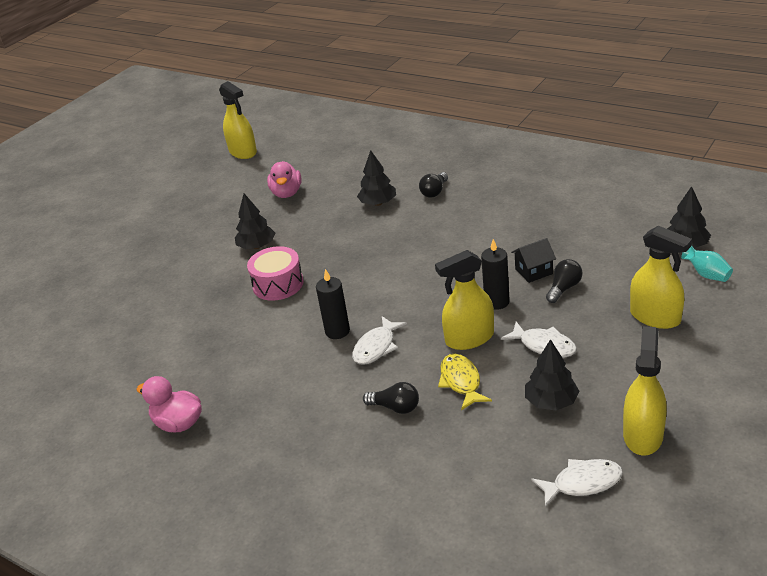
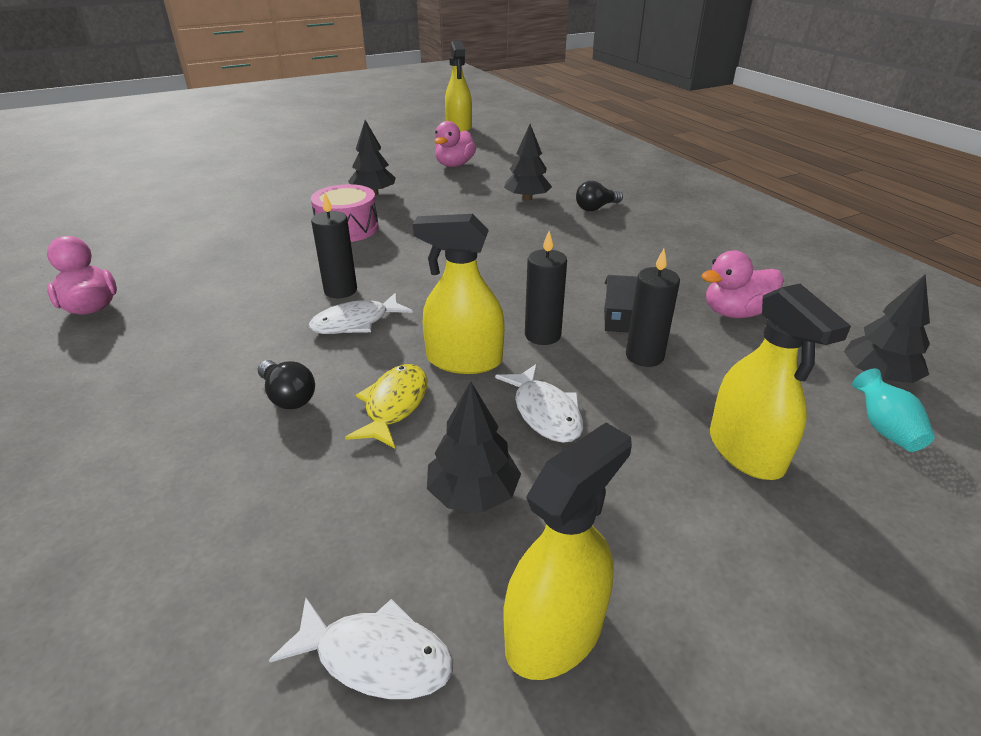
camera: 25 degrees right, 0 degrees up
(564, 288) = (644, 356): black light bulb -> black candle
(588, 237) = (735, 313): none -> pink duck

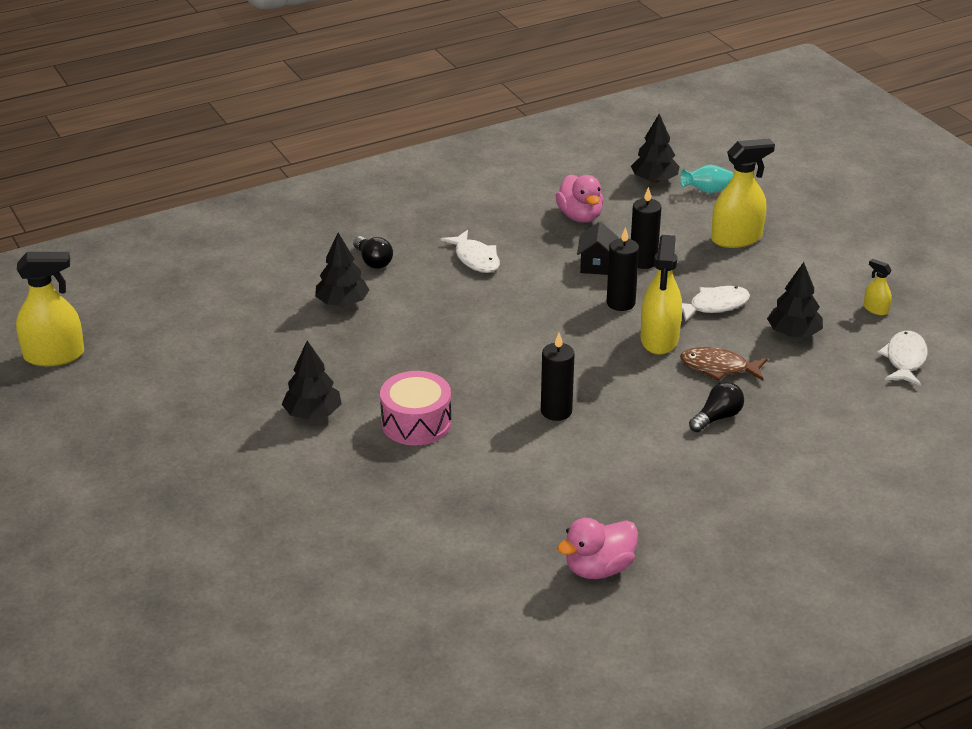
camera: 90 degrees left, 0 degrees up
(356, 322) = (611, 396): white fish -> white fish (475, 259)
(394, 405) = (718, 368): yellow fish -> brown fish
(454, 165) = (220, 355): pink duck -> none
(555, 633) = (875, 309): yellow spray bottle -> yellow spray bottle, size x0.48

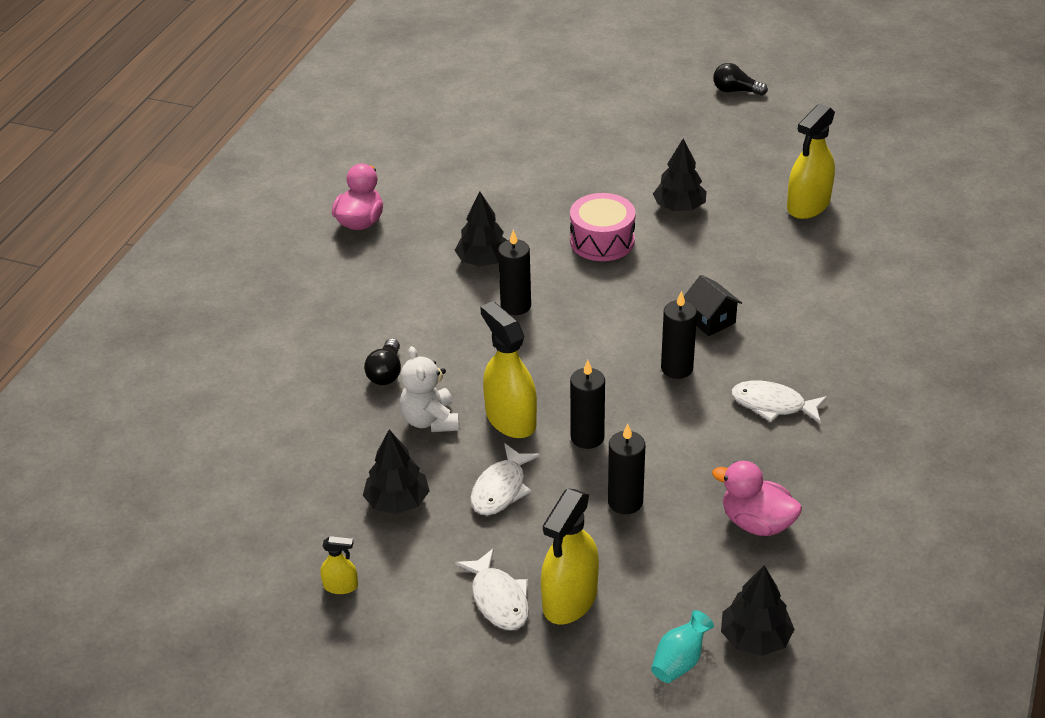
camera: 140 degrees right, 5 degrees up
(54, 355) = (909, 145): yellow spray bottle -> yellow spray bottle (808, 205)
(342, 303) = (804, 295): black tree -> black tree (483, 261)
(373, 261) = (848, 347): black light bulb -> black light bulb (735, 91)
(502, 308) = (677, 368): none -> black candle
(597, 265) = (661, 468): black house -> black house (710, 320)
(718, 368) = (430, 420): brown fish -> white teddy bear
(904, 359) = (267, 534): white fish -> white fish (498, 599)

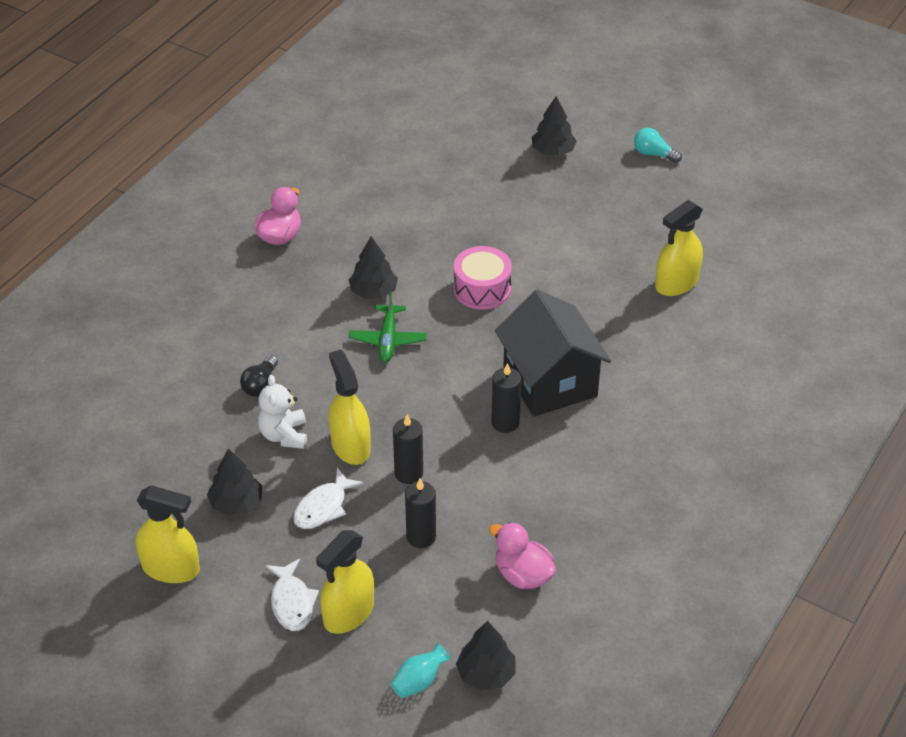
camera: 10 degrees right, 5 degrees up
(341, 586) = (171, 568): yellow spray bottle -> yellow spray bottle, size x2.10
(516, 306) = (388, 340): black candle -> green plane
(679, 207) = (561, 266): black tree -> black tree (553, 151)
(710, 320) = (550, 382): black house -> black house, size x2.30
(735, 91) = (654, 154): black light bulb -> turquoise light bulb
(773, 405) = (575, 471): white fish -> none

